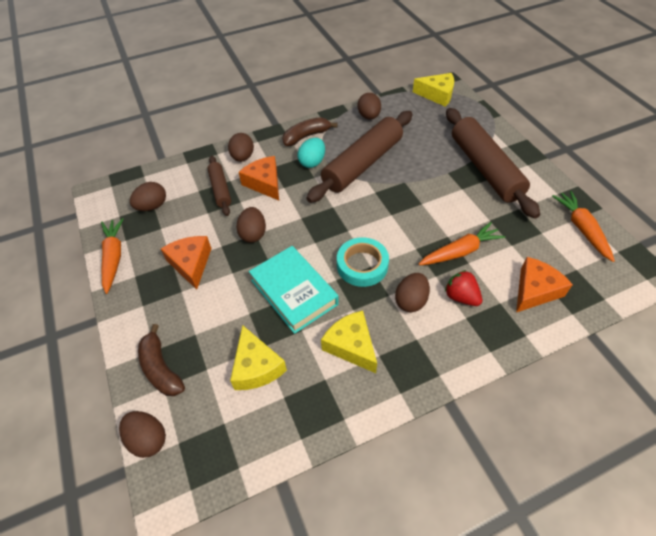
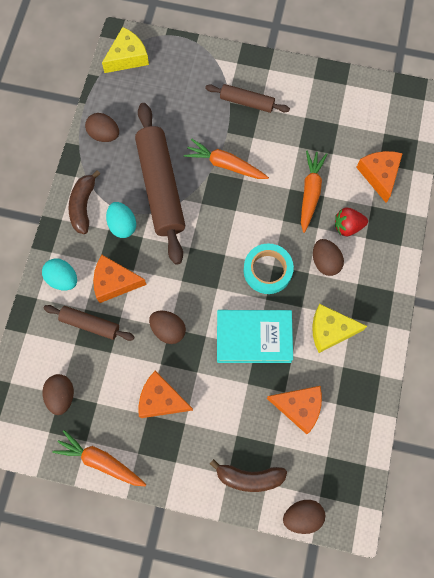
camera: 55 degrees left, 20 degrees up
(243, 157) = (63, 279): brown egg -> turquoise egg
(256, 367) = (299, 407): yellow cheese -> orange cheese
(485, 168) = (247, 102): brown rolling pin -> brown rolling pin, size x0.52
(581, 228) = (356, 95): orange carrot -> orange carrot (225, 164)

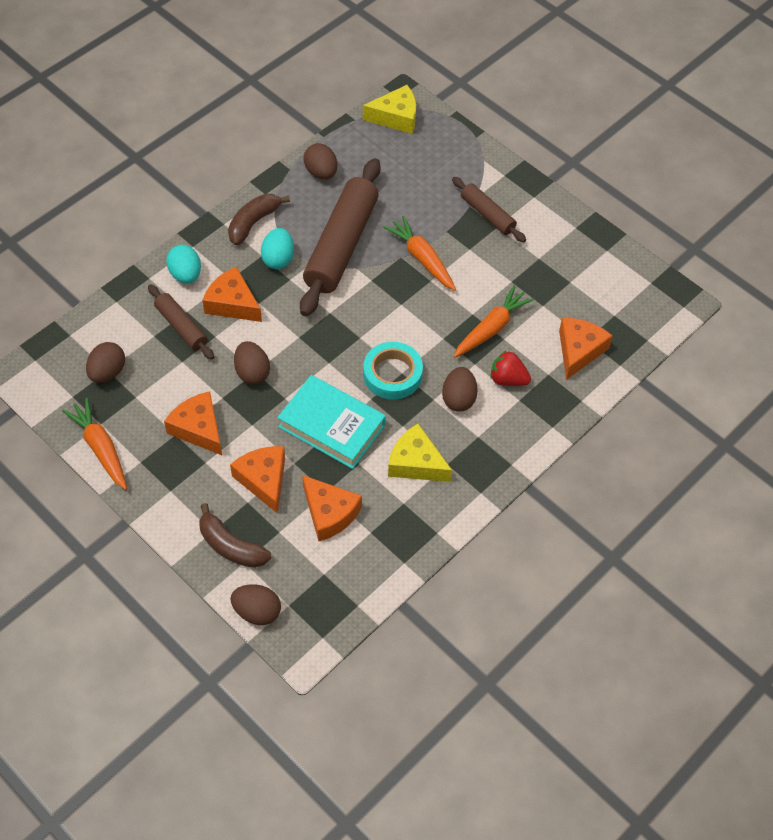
camera: 30 degrees right, 15 degrees down
(236, 411) = (264, 480): none -> orange cheese

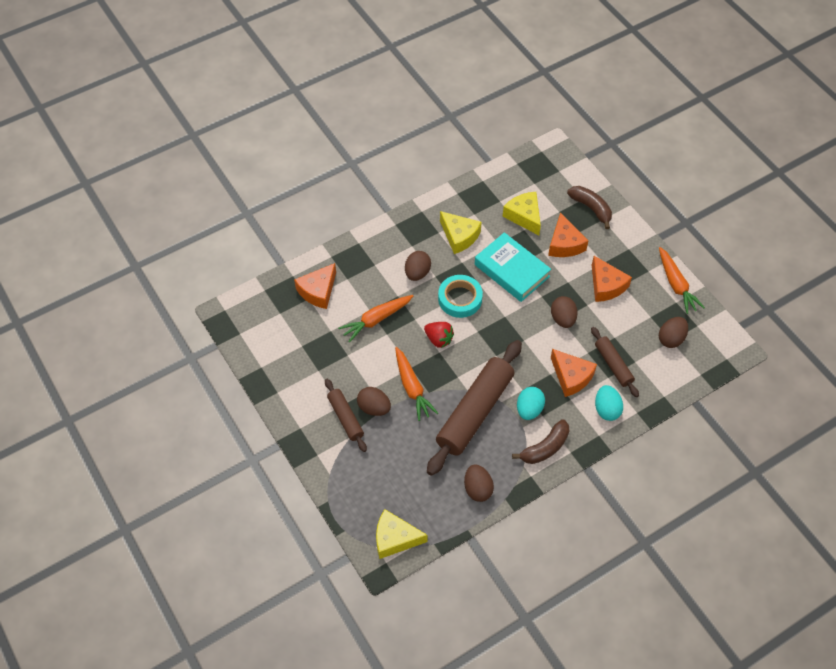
camera: 165 degrees left, 0 degrees up
(257, 612) = (579, 170): brown egg -> brown egg (374, 408)
(329, 513) = (524, 216): orange cheese -> yellow cheese
(508, 379) = (377, 280): red strawberry -> red strawberry (438, 339)

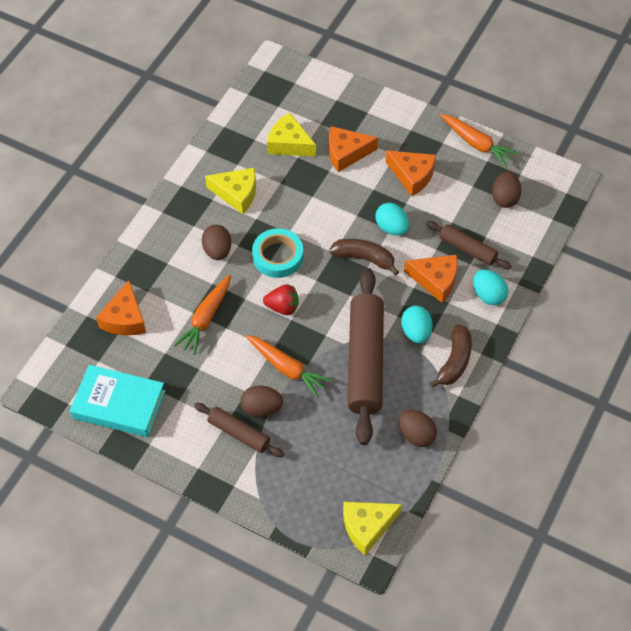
camera: 30 degrees left, 0 degrees up
(511, 270) = (311, 204): turquoise book -> turquoise book (119, 404)
(563, 319) = (391, 228): brown egg -> turquoise egg
(564, 244) = (346, 153): orange cheese -> orange cheese turned 120 degrees clockwise
(591, 208) = (350, 106): brown banana -> brown banana (364, 258)

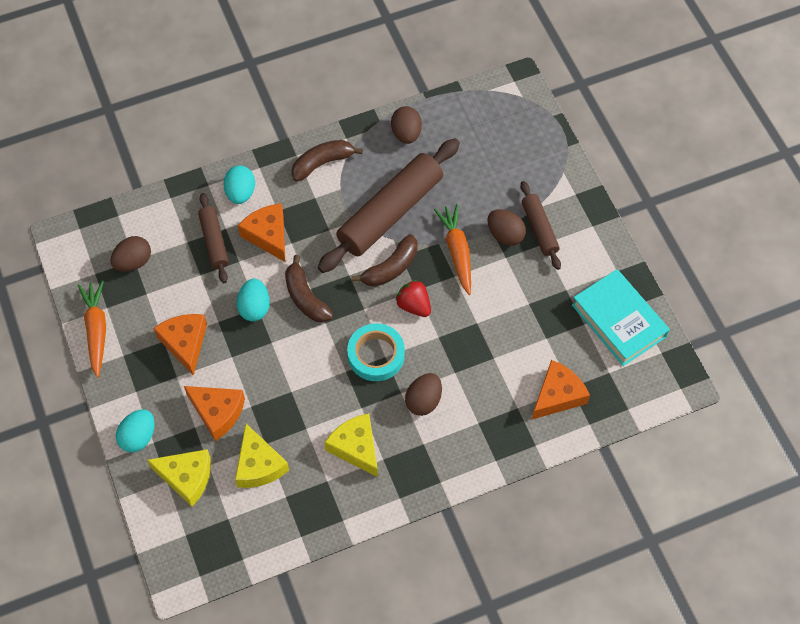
camera: 140 degrees left, 5 degrees up
(205, 319) = (487, 343): orange carrot -> none
(325, 321) = (390, 268): none -> brown banana
(367, 527) = (502, 100): yellow cheese -> yellow cheese (186, 477)
(416, 332) = (328, 206): turquoise egg -> turquoise egg (138, 437)

